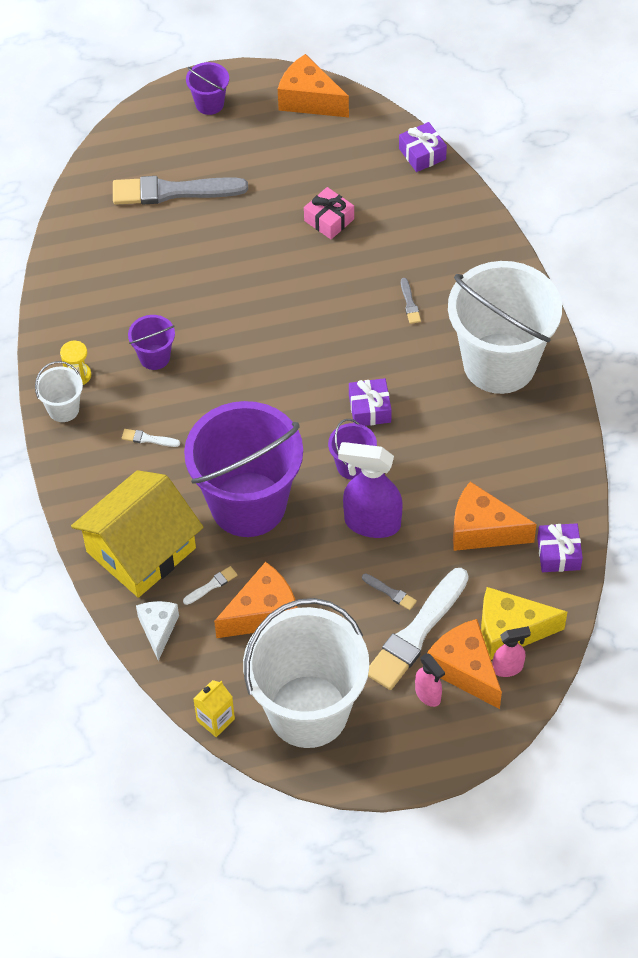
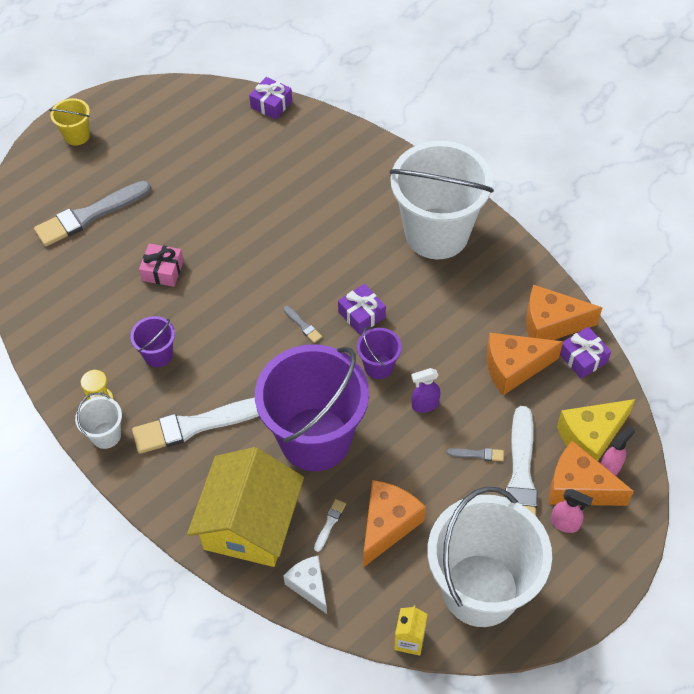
camera: 30 degrees left, 0 degrees up
(148, 439) = (196, 425): white brush -> white brush, size x2.48
(209, 104) = (77, 136): purple bucket -> yellow bucket
(309, 100) = (156, 100): orange cheese -> orange cheese (551, 324)
(329, 220) = (231, 183): pink gift -> pink gift (163, 271)
(371, 523) = (424, 405): purple spray bottle -> purple spray bottle, size x0.53
(409, 303) = (337, 219): grey brush -> grey brush (303, 325)

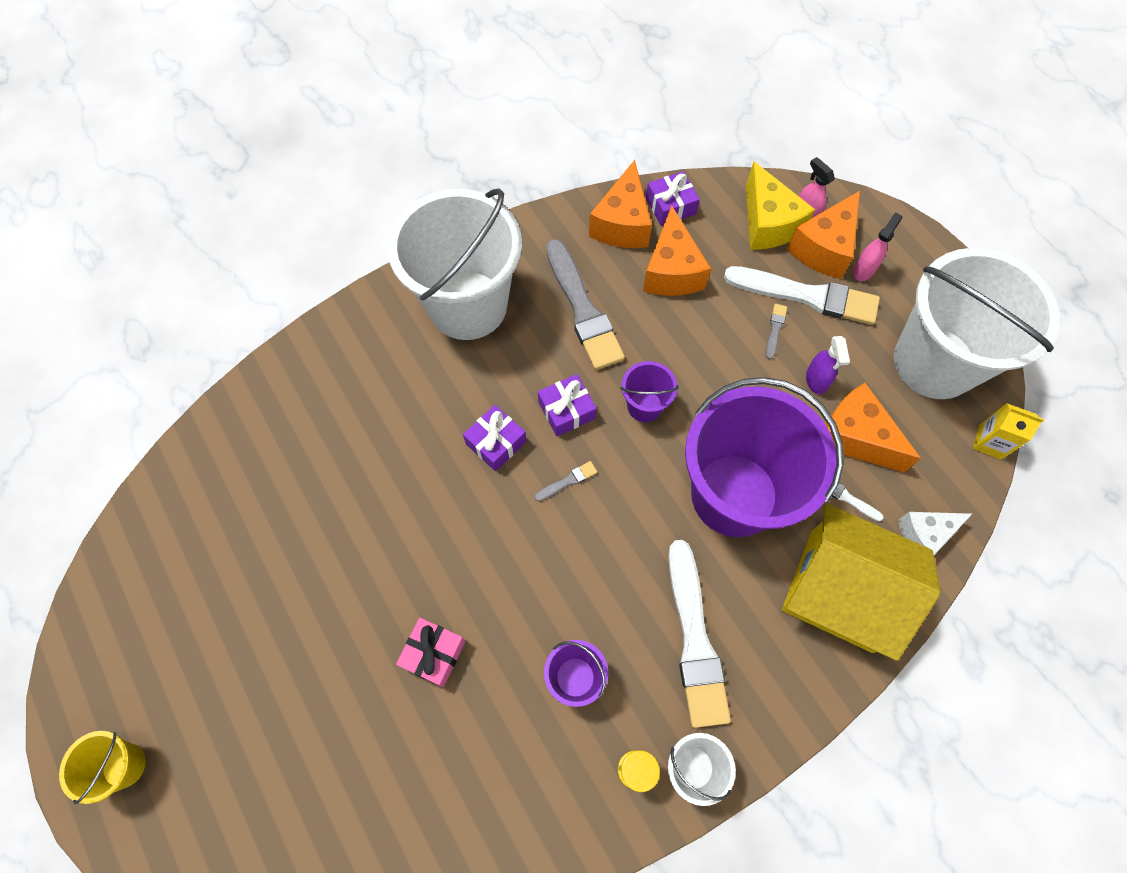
camera: 80 degrees left, 10 degrees up
(90, 215) = (297, 757): grey brush -> grey brush (582, 309)
(271, 104) = (182, 460): purple gift -> purple gift (496, 443)
(424, 405) = (705, 368): purple spray bottle -> purple spray bottle (816, 381)

